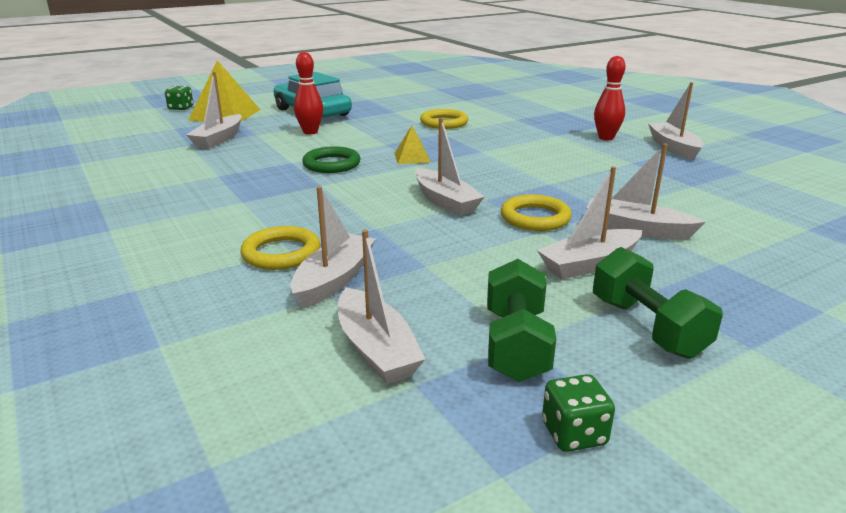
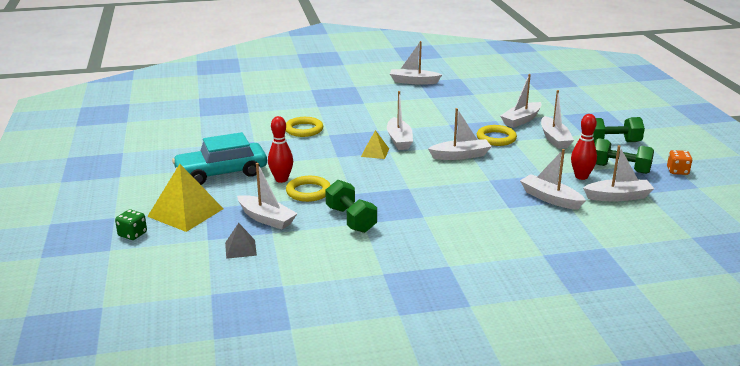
camera: 70 degrees left, 0 degrees up
(155, 140) = (240, 249): none -> grey pyramid
(225, 169) = (351, 219): none -> green dumbbell
(281, 253) = (512, 209): yellow ring -> yellow ring (308, 192)
(331, 164) = (369, 180): green ring -> none
(461, 164) = (399, 140): none -> white boat
(574, 433) = (677, 171): green dice -> orange dice
(606, 138) = (381, 92): red bowling pin -> red bowling pin (581, 176)

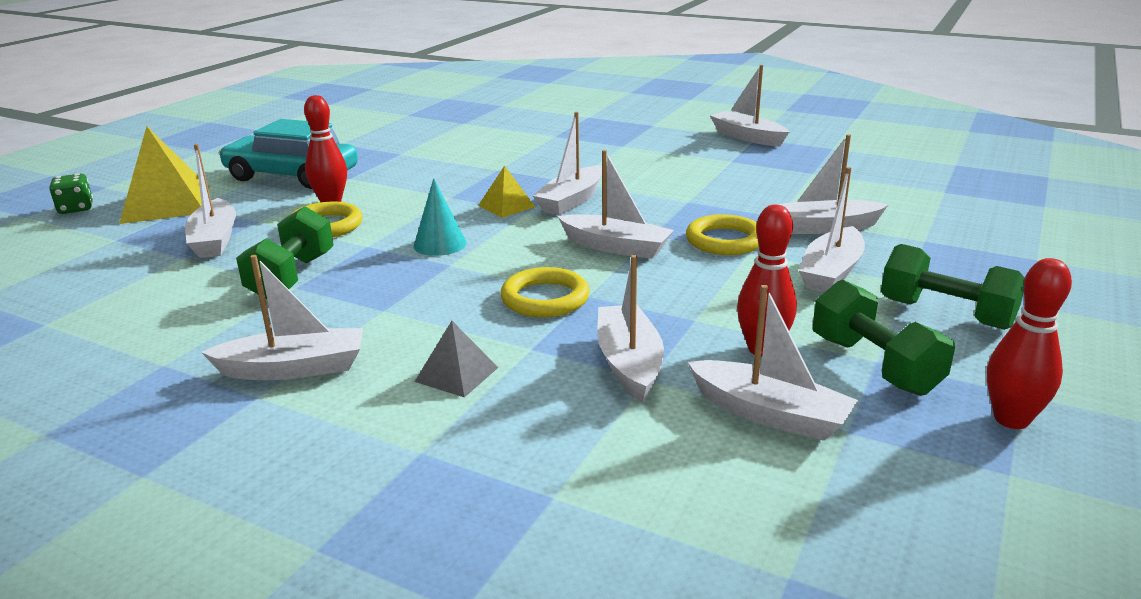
camera: 40 degrees right, 0 degrees up
(240, 249) = (114, 263): grey pyramid -> grey pyramid (457, 374)
(304, 130) = (481, 156): yellow ring -> yellow ring (545, 298)
(384, 181) = (440, 244): none -> turquoise cone
(440, 251) = (294, 368): none -> white boat
(677, 171) = (1011, 419): orange dice -> red bowling pin

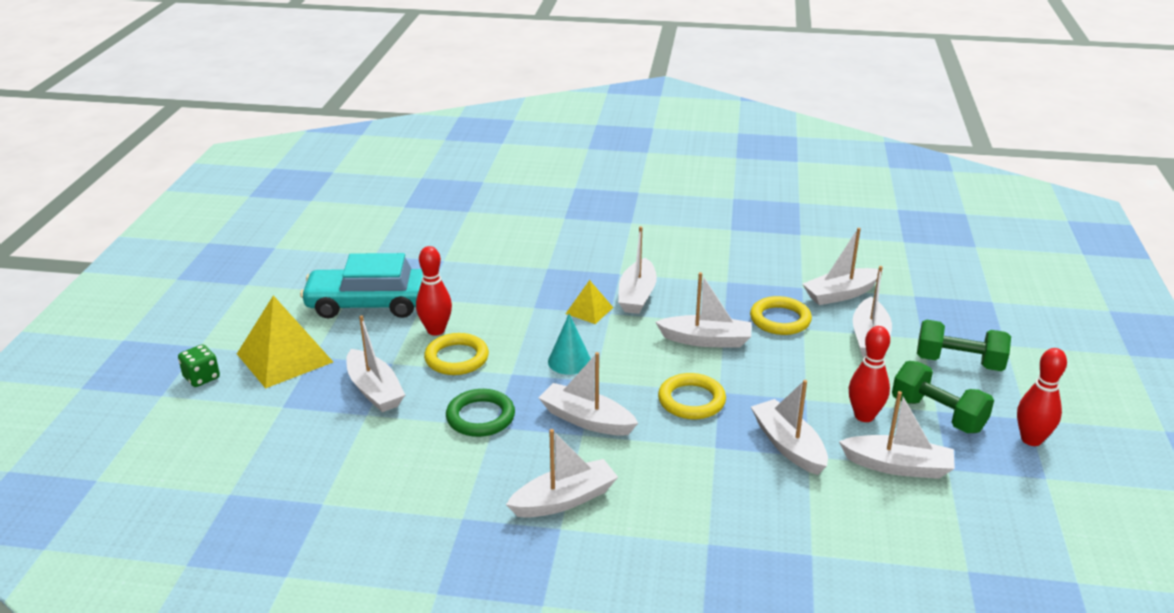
camera: 20 degrees left, 5 degrees up
(292, 277) = (480, 417): green dumbbell -> green ring
(457, 374) = (682, 479): grey pyramid -> none
(747, 137) = (726, 197): white boat -> white boat (586, 420)

